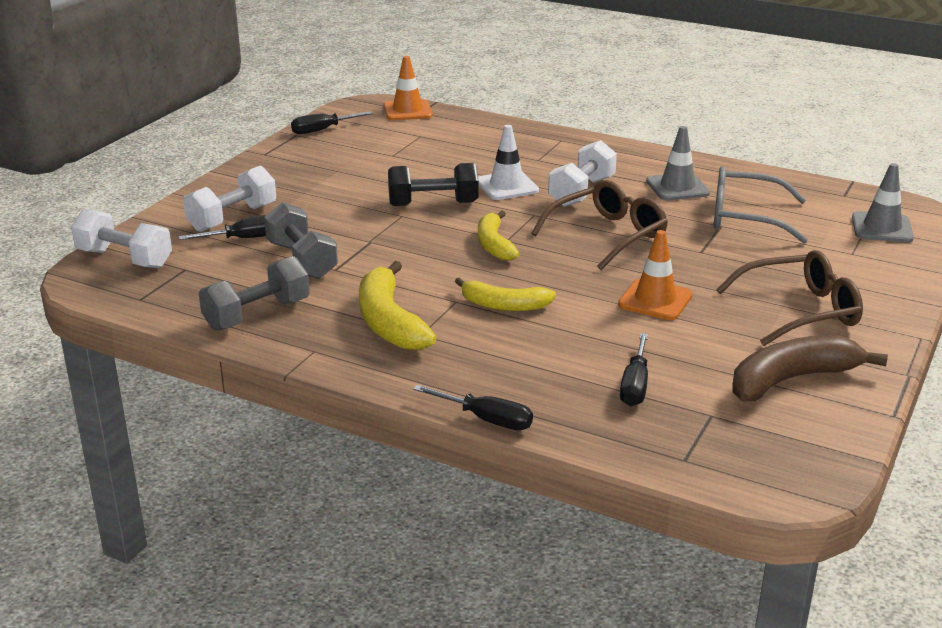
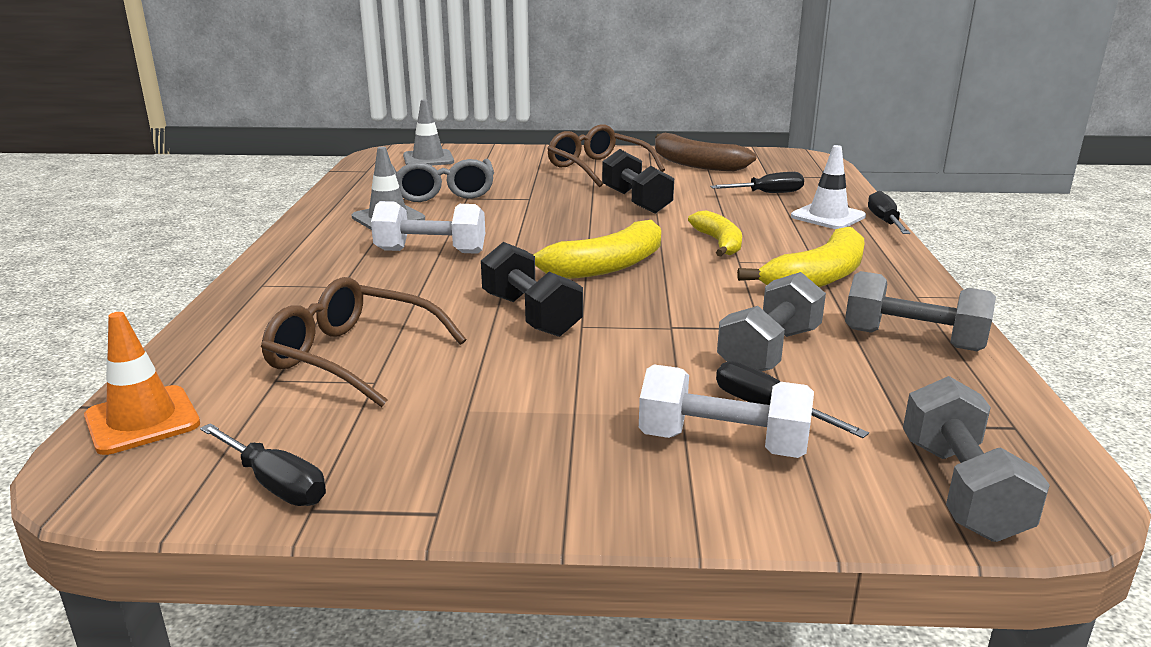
camera: 115 degrees left, 5 degrees down
(125, 259) = (960, 489): white dumbbell -> grey dumbbell
(494, 245) = (604, 267): yellow banana -> yellow banana, size x1.51
(507, 186) = (441, 287): white traffic cone -> white traffic cone (828, 216)
(608, 235) = (530, 229): brown glasses -> brown glasses (352, 356)
(655, 300) = (636, 201): orange traffic cone -> black dumbbell

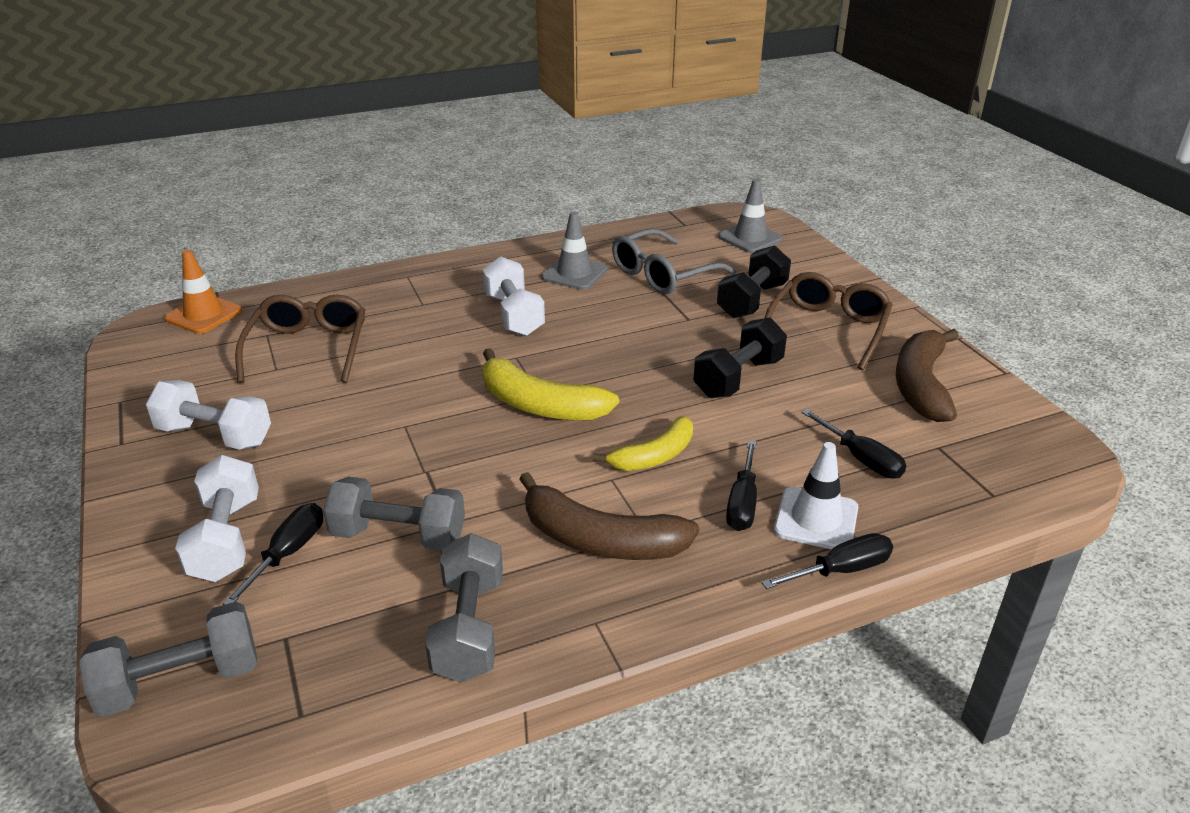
camera: 65 degrees right, 10 degrees up
(274, 483) = (144, 380): black screwdriver -> black screwdriver (742, 502)
(492, 435) = (215, 435): none -> white dumbbell
(531, 315) = (412, 397): black dumbbell -> black dumbbell (752, 301)
(818, 278) = (600, 540): yellow banana -> brown banana

